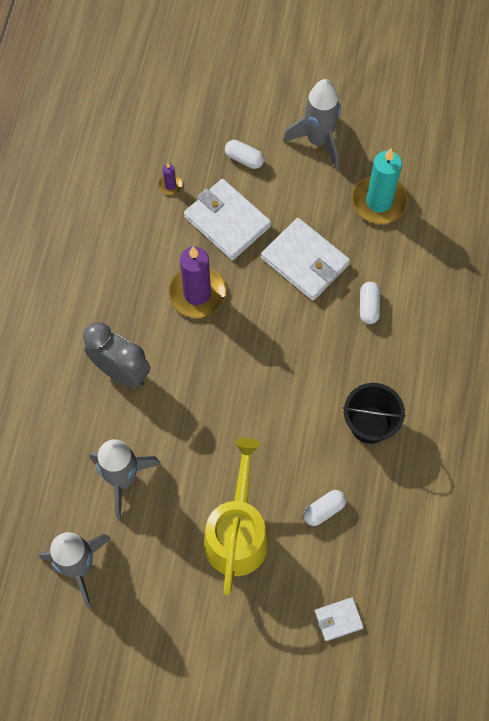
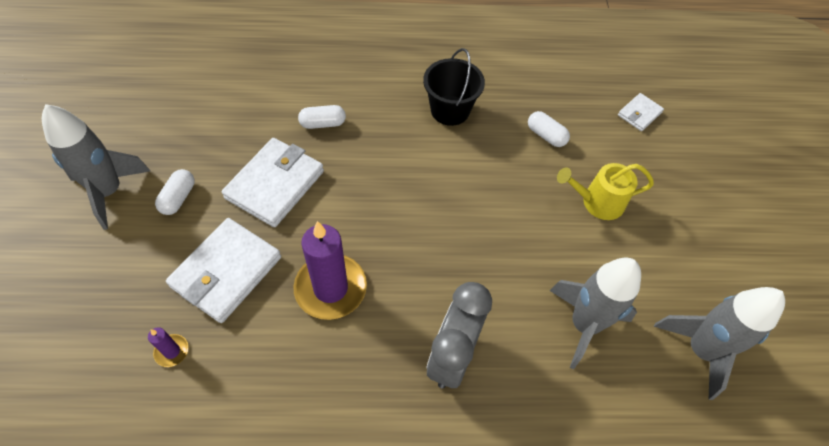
camera: 105 degrees left, 10 degrees down
(237, 533) = (597, 202): yellow watering can -> yellow watering can, size x0.63
(244, 159) = (132, 267): white capsule -> white capsule (178, 198)
(338, 619) = (639, 114): white wallet -> white wallet turned 75 degrees clockwise
(379, 201) = (194, 127): turquoise candle -> none

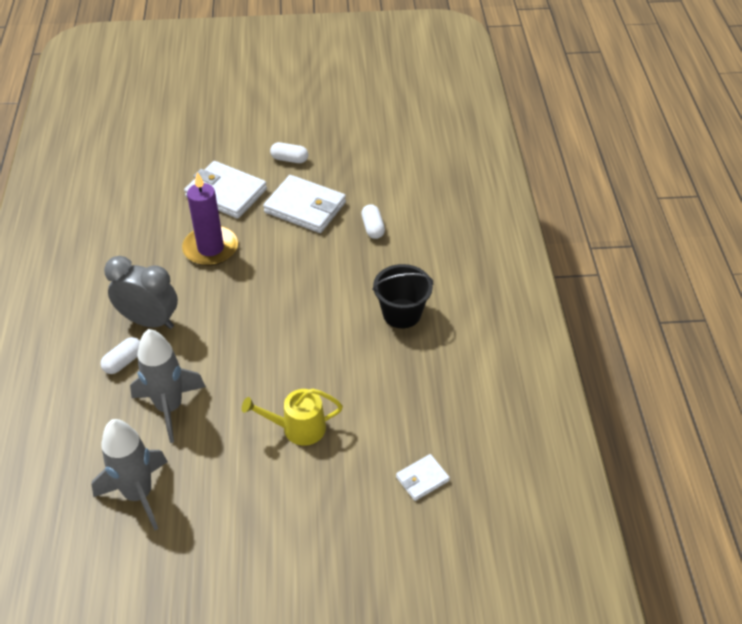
camera: 90 degrees right, 10 degrees down
(109, 192) = (293, 126): grey rocket -> none
(172, 351) = (167, 177): purple candle -> none
(546, 135) = (379, 390): white capsule -> white capsule (123, 362)
(597, 202) = (298, 428): yellow watering can -> yellow watering can turned 90 degrees counterclockwise
(639, 114) = (422, 479): white wallet -> white wallet turned 75 degrees counterclockwise

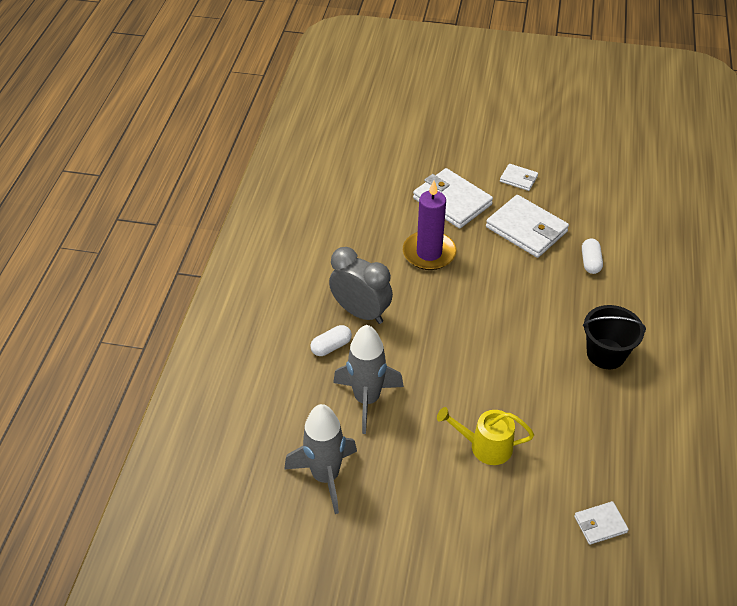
camera: 15 degrees right, 0 degrees up
(289, 159) = (518, 179): white capsule -> white wallet

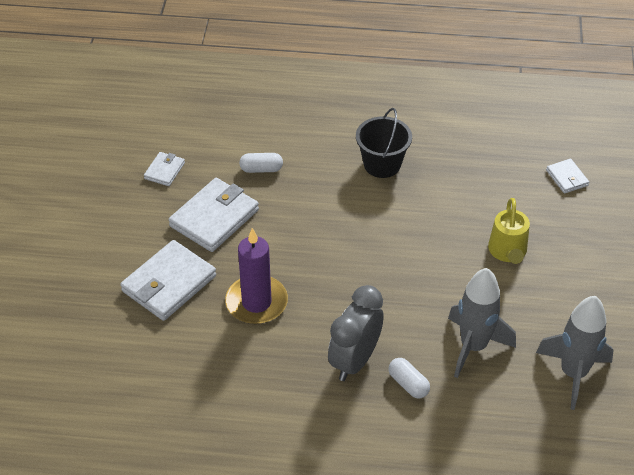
camera: 95 degrees left, 0 degrees up
(518, 179) = (130, 223): white wallet -> white wallet (164, 171)

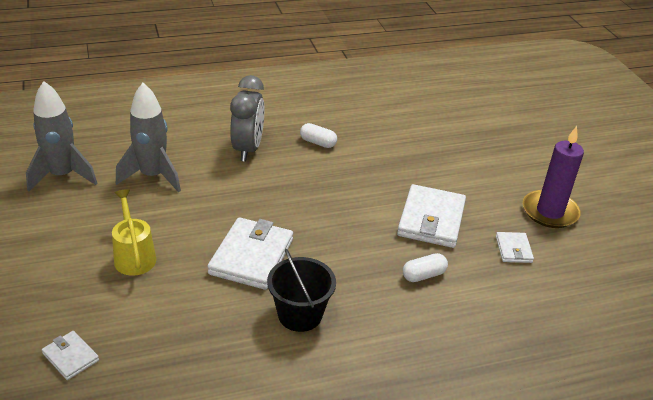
camera: 155 degrees right, 10 degrees down
(169, 283) = (425, 165): white wallet -> white wallet (251, 257)
(256, 302) = (347, 168): purple candle -> purple candle (550, 212)
(408, 384) = (200, 144): white capsule -> white capsule (318, 143)

